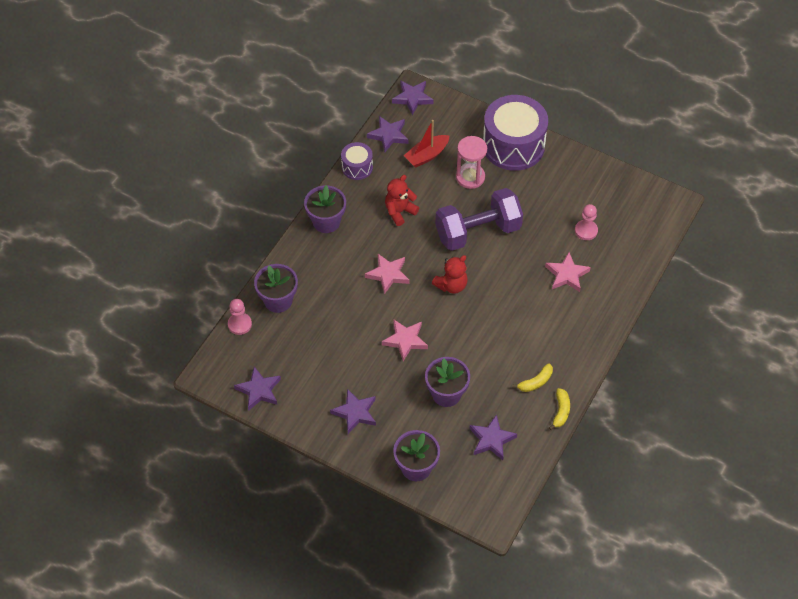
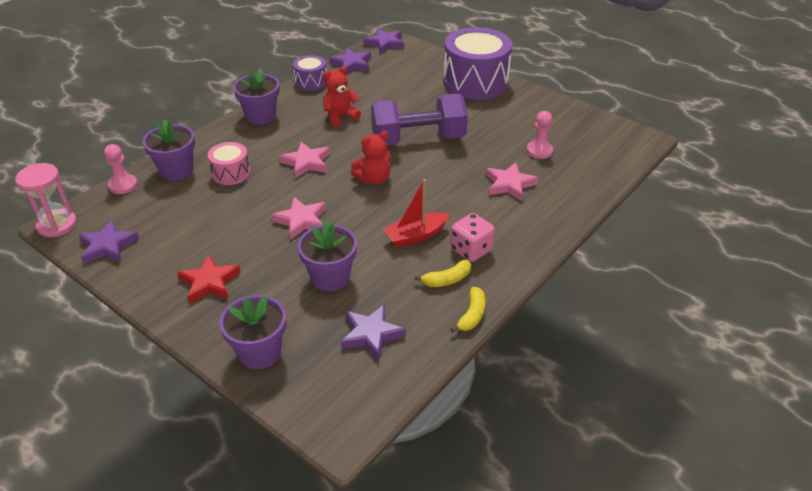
camera: 10 degrees right, 15 degrees down
(327, 296) = (231, 173): none -> pink drum
(355, 413) = (209, 282): purple star -> red star
(426, 155) = (384, 81): red boat -> red boat (416, 236)
(470, 177) = (423, 99): pink hourglass -> pink hourglass (57, 225)
(548, 350) = (471, 250): none -> pink dice

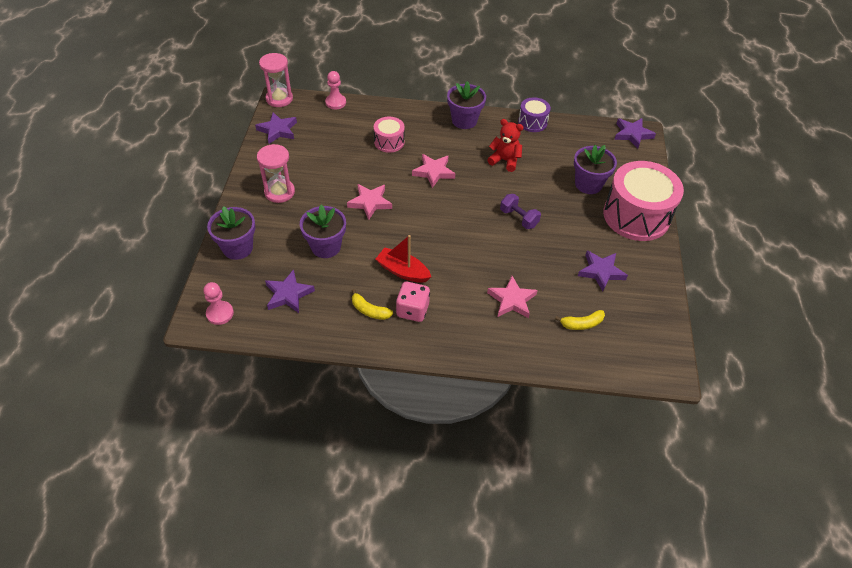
camera: 55 degrees right, 10 degrees up
(176, 170) = (370, 116): purple flower pot -> purple flower pot (588, 184)
(209, 282) = (279, 192): red star -> pink hourglass
(352, 64) = (580, 131): purple star -> purple star (601, 272)
(373, 179) = (447, 217): red teddy bear -> none
(418, 139) = (518, 218): purple dumbbell -> purple dumbbell, size x0.47
(472, 315) = (343, 341): yellow banana -> yellow banana (581, 324)
(475, 82) = (636, 216): purple drum -> pink drum
(539, 151) = (576, 301): pink pawn -> pink pawn (220, 313)

